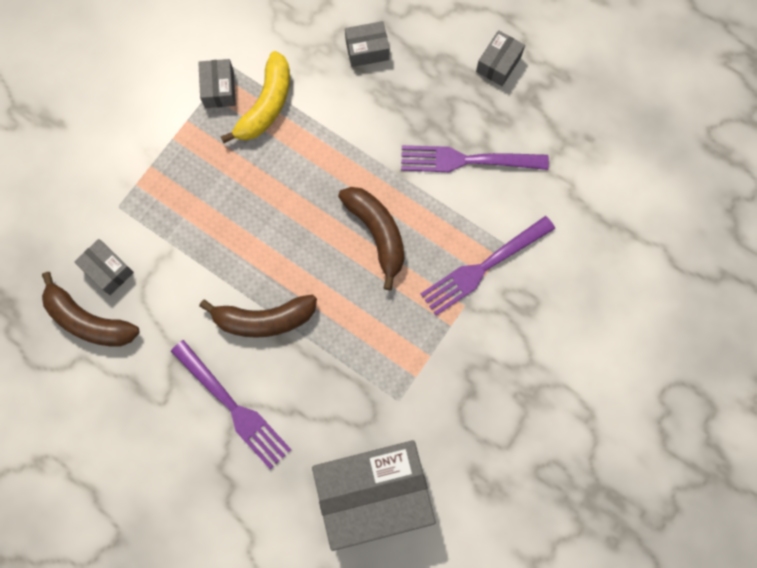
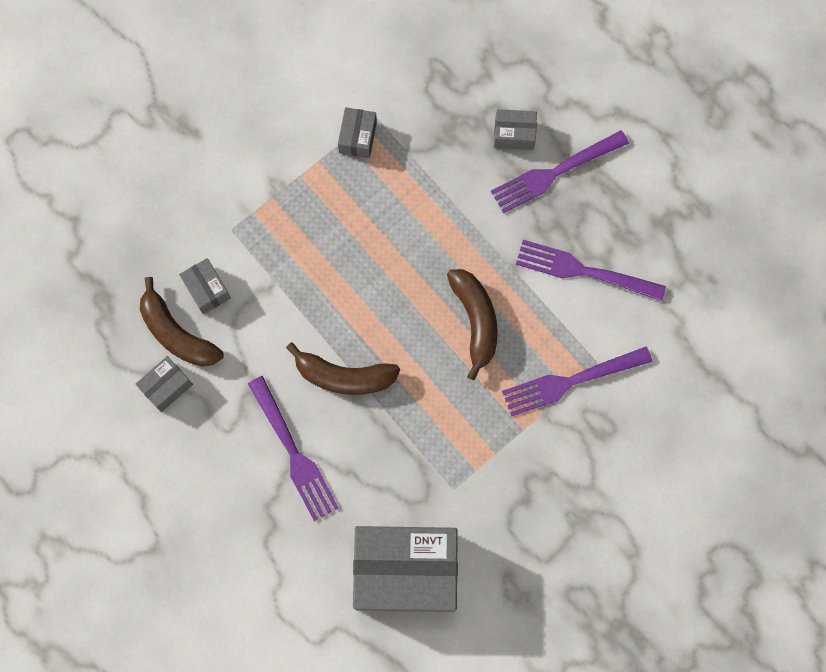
camera: 15 degrees right, 0 degrees up
(266, 105) = (399, 165): yellow banana -> none
(415, 76) = (555, 172): none -> purple fork
(498, 64) = (642, 181): grey box -> grey box (166, 386)

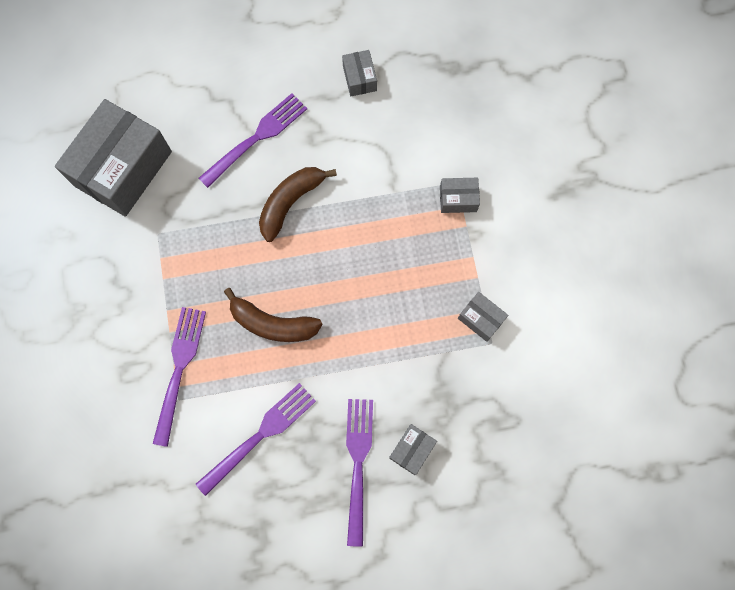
camera: 120 degrees right, 0 degrees up
(177, 333) = (395, 104): brown banana -> none
(207, 289) = (417, 141): grey box -> grey box (458, 199)
(293, 452) = (256, 138): purple fork -> purple fork turned 135 degrees clockwise

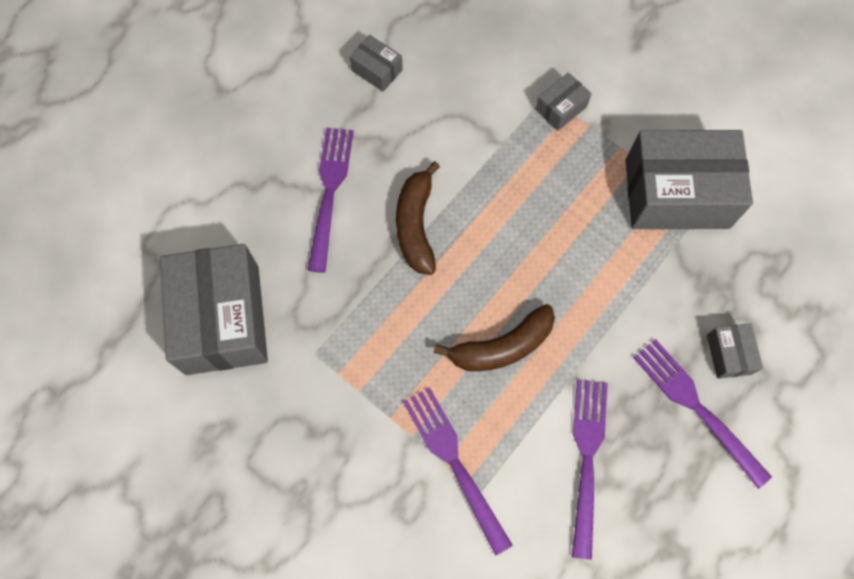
camera: 40 degrees left, 5 degrees down
(481, 319) = (676, 193): grey box -> grey box, size x2.29

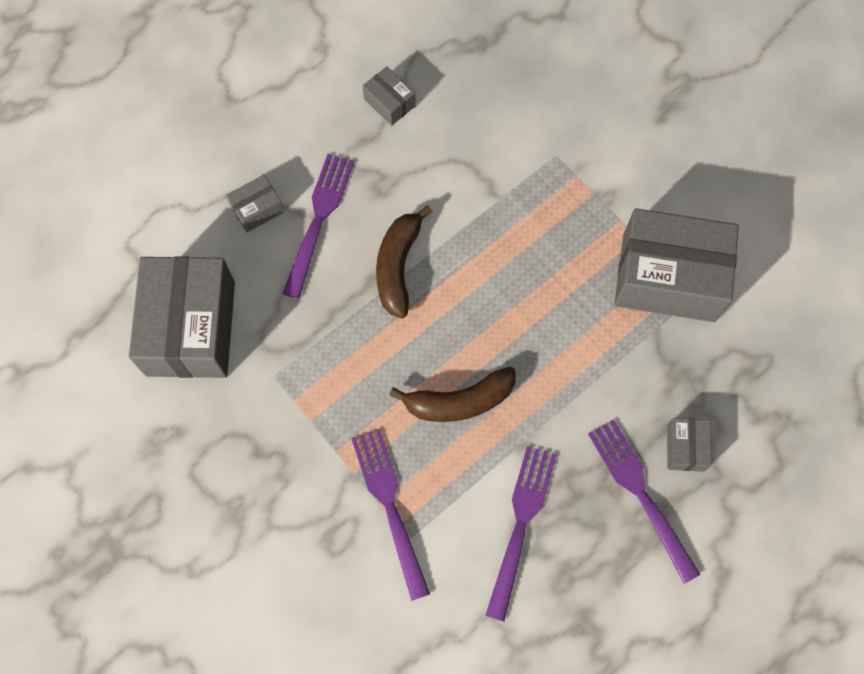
camera: 10 degrees right, 0 degrees up
(561, 108) = (568, 171): grey box -> grey box (257, 209)

